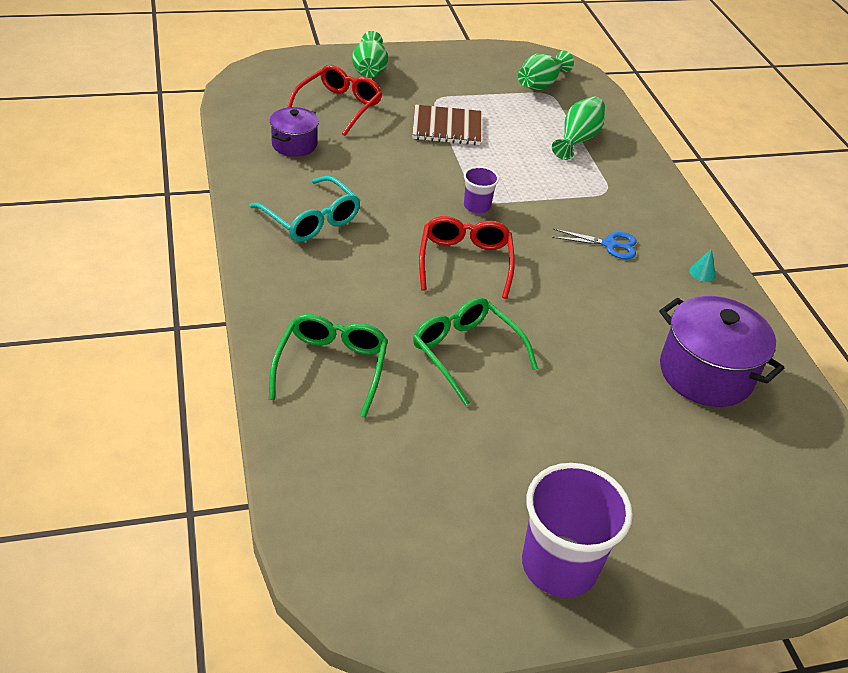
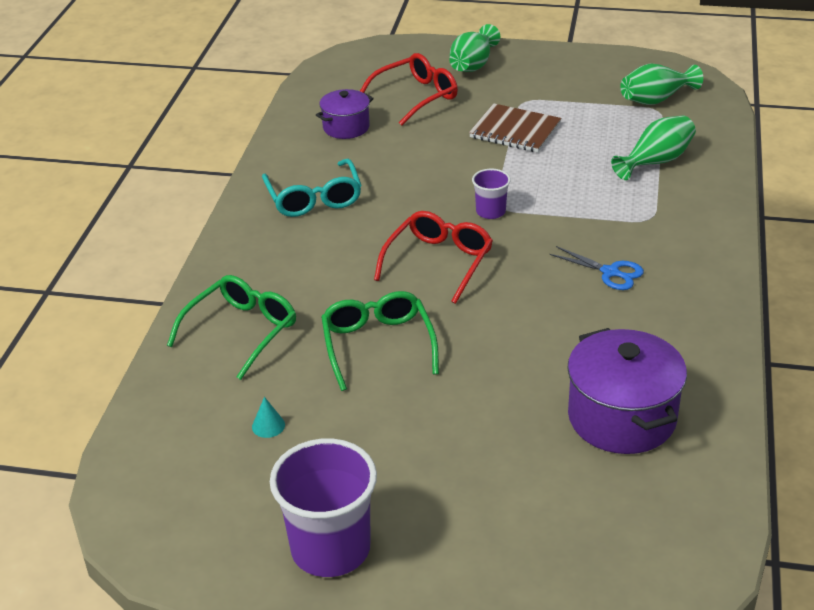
camera: 30 degrees right, 5 degrees down
(702, 273) = (698, 319): turquoise cone -> turquoise cone (268, 426)

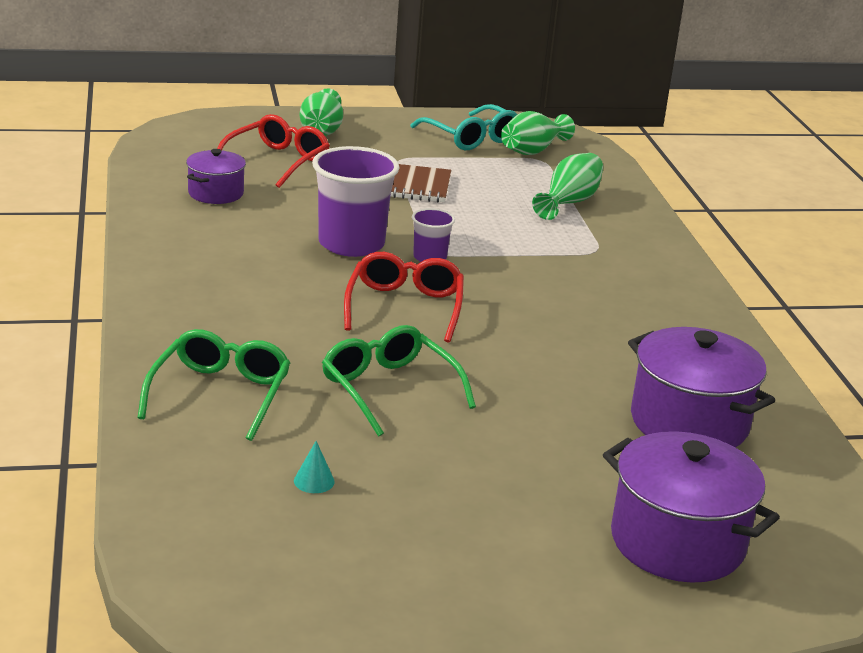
camera: 25 degrees left, 10 degrees down
(314, 198) = (222, 261): turquoise glasses -> turquoise glasses (471, 138)
(330, 549) = (467, 588): purple cup -> purple cup (351, 244)
(534, 538) = (677, 542): none -> purple pot
(610, 272) = (590, 299): blue scissors -> none

